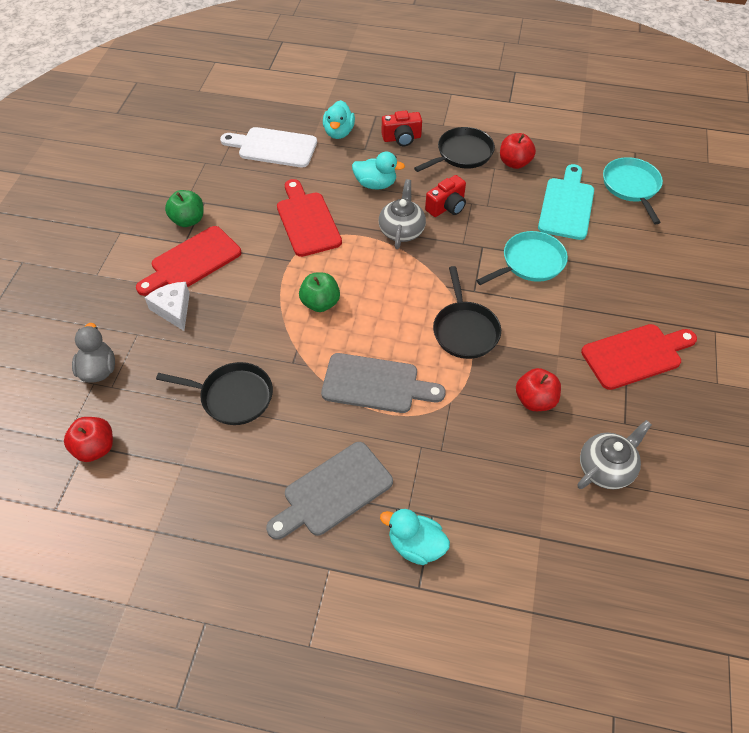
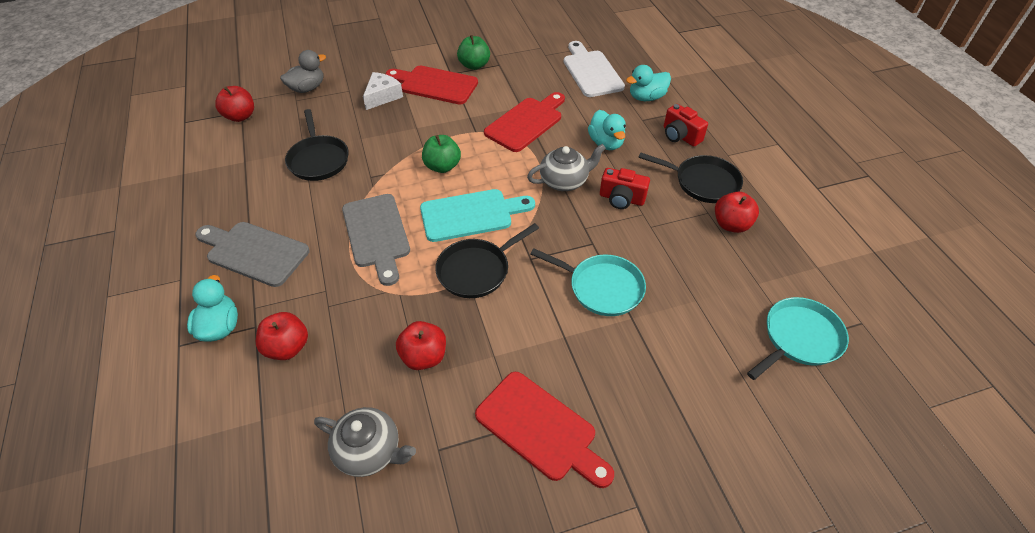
camera: 60 degrees right, 5 degrees down
(472, 496) = (287, 347): none -> red apple
(566, 205) = (711, 289): turquoise cutting board -> turquoise cutting board (471, 215)

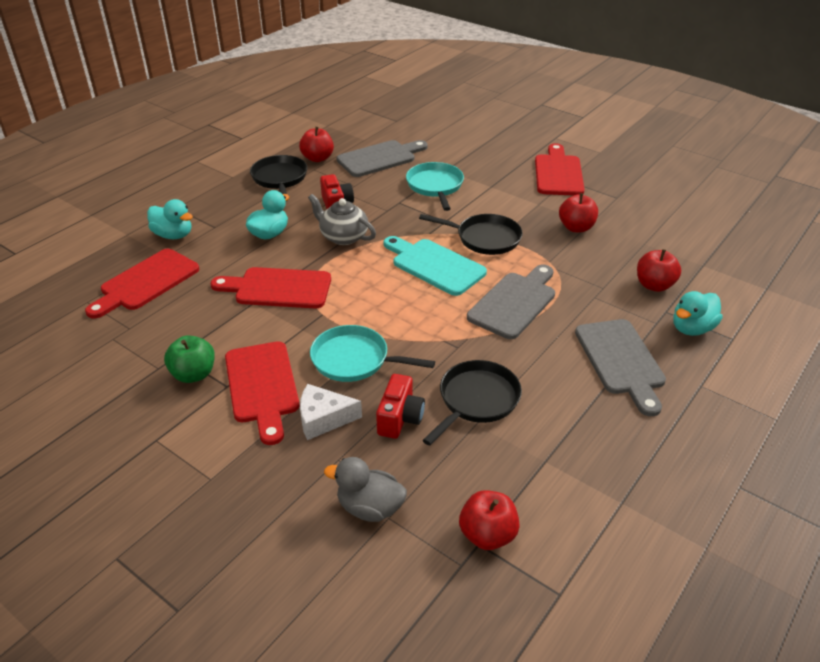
camera: 125 degrees left, 10 degrees down
(370, 451) = (652, 217): grey teapot -> none
(442, 166) = (395, 309): green apple -> none
(591, 71) = (146, 282): white cutting board -> red cutting board
(680, 136) = (224, 202): red camera -> red camera (400, 418)
(699, 274) = (379, 158): none -> grey cutting board
(799, 338) = (394, 121): turquoise pan -> turquoise pan (354, 360)

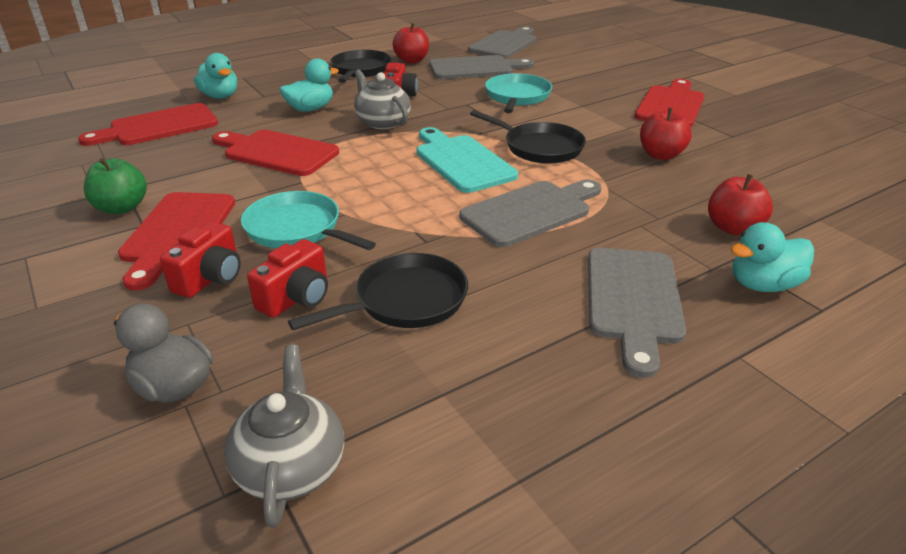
camera: 20 degrees right, 5 degrees down
(323, 419) = (210, 278): white cheese -> red camera
(386, 123) = (504, 44): none -> grey cutting board
(487, 535) = (291, 466): red apple -> grey teapot

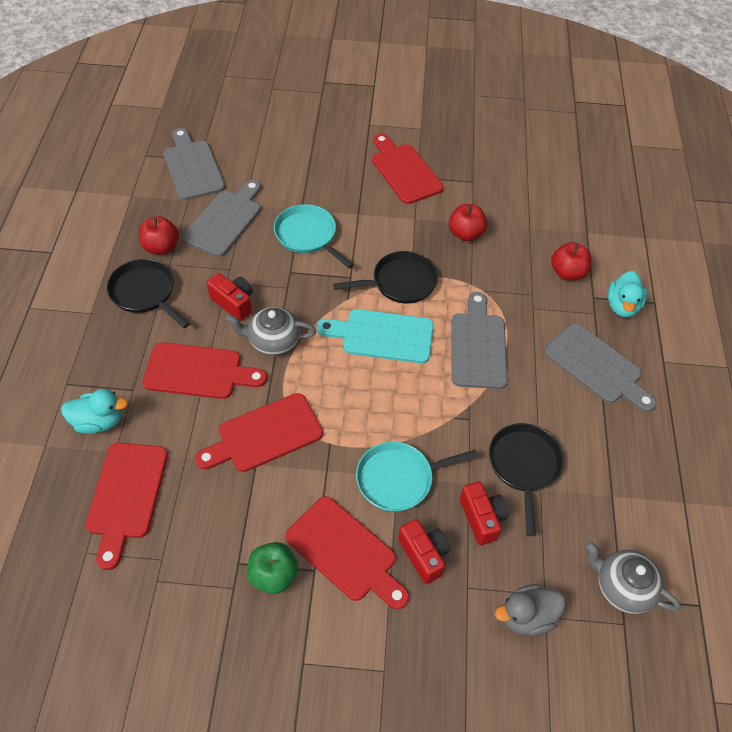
camera: 55 degrees left, 20 degrees up
(310, 109) = (198, 372): turquoise duck -> red cutting board

